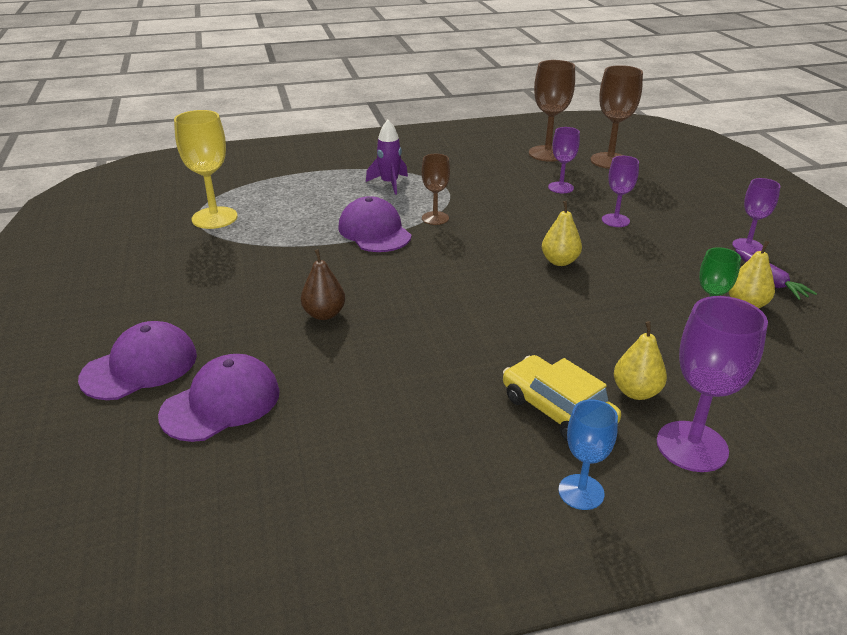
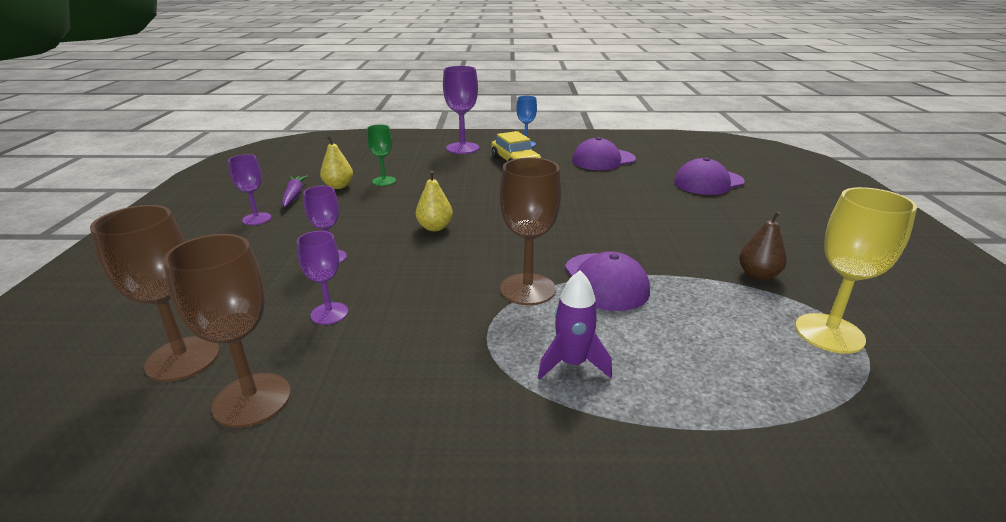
camera: 165 degrees left, 5 degrees down
(140, 366) = (777, 202): purple cap -> purple cap (603, 160)
(324, 314) = (652, 215): brown pear -> brown pear (758, 275)
(435, 218) = (527, 289): brown goblet -> brown goblet, size x1.63
(636, 392) = (466, 163): yellow pear -> none

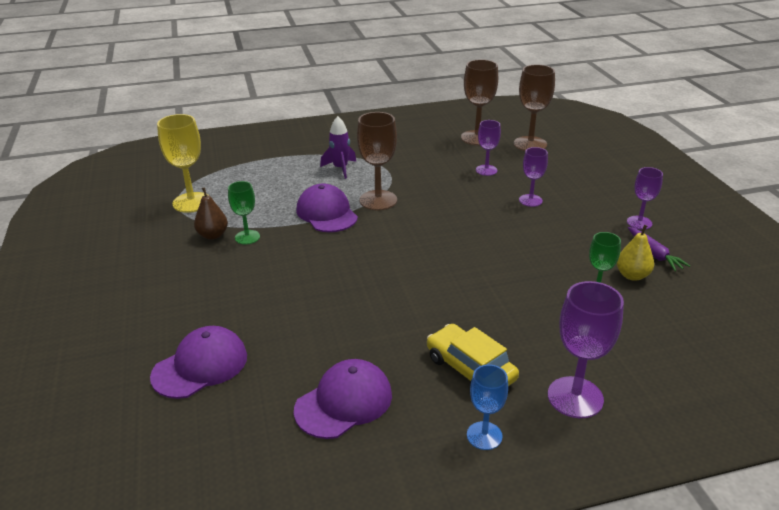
camera: 165 degrees right, 5 degrees up
(435, 227) = (481, 239): yellow pear -> none
(709, 266) = (247, 237): none -> green goblet

